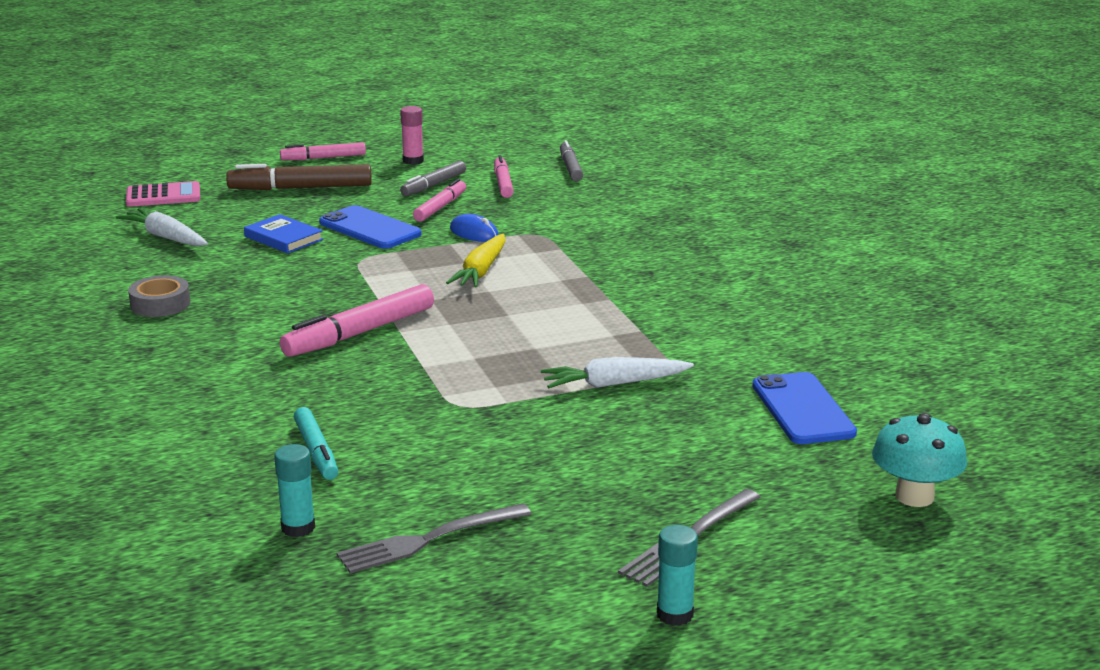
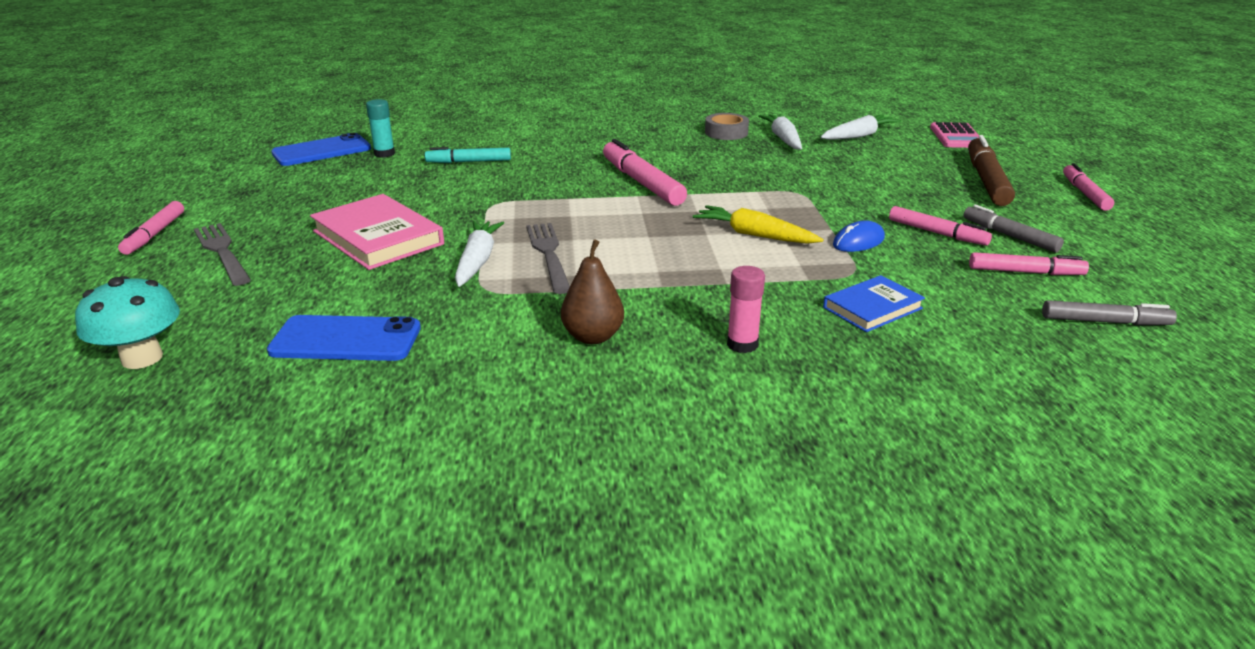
camera: 105 degrees right, 5 degrees up
(182, 273) = (783, 139): none -> white carrot
(283, 238) = (852, 169): blue book -> blue book (872, 308)
(370, 228) = (874, 200): blue phone -> blue phone (322, 151)
(413, 161) = (1093, 232): pink glue stick -> pink glue stick (742, 344)
(428, 540) = (329, 181): grey fork -> grey fork (548, 254)
(592, 451) = (378, 238): none -> pink book
(675, 614) = (154, 234): turquoise glue stick -> pink marker
(715, 313) = (593, 337): none -> brown pear

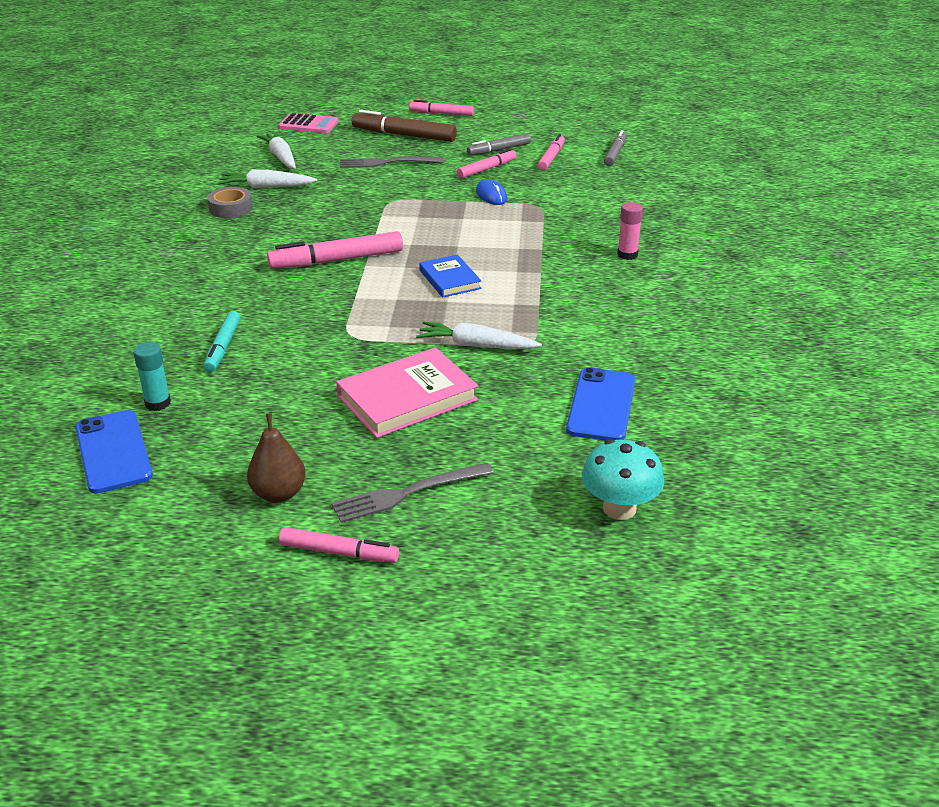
camera: 80 degrees left, 5 degrees up
(548, 254) = (473, 313): grey fork -> grey fork (386, 163)
(593, 337) = (611, 303): brown pear -> brown pear (279, 493)
(754, 235) = (467, 228): yellow carrot -> none
(872, 308) = (588, 209): blue book -> blue book (450, 279)

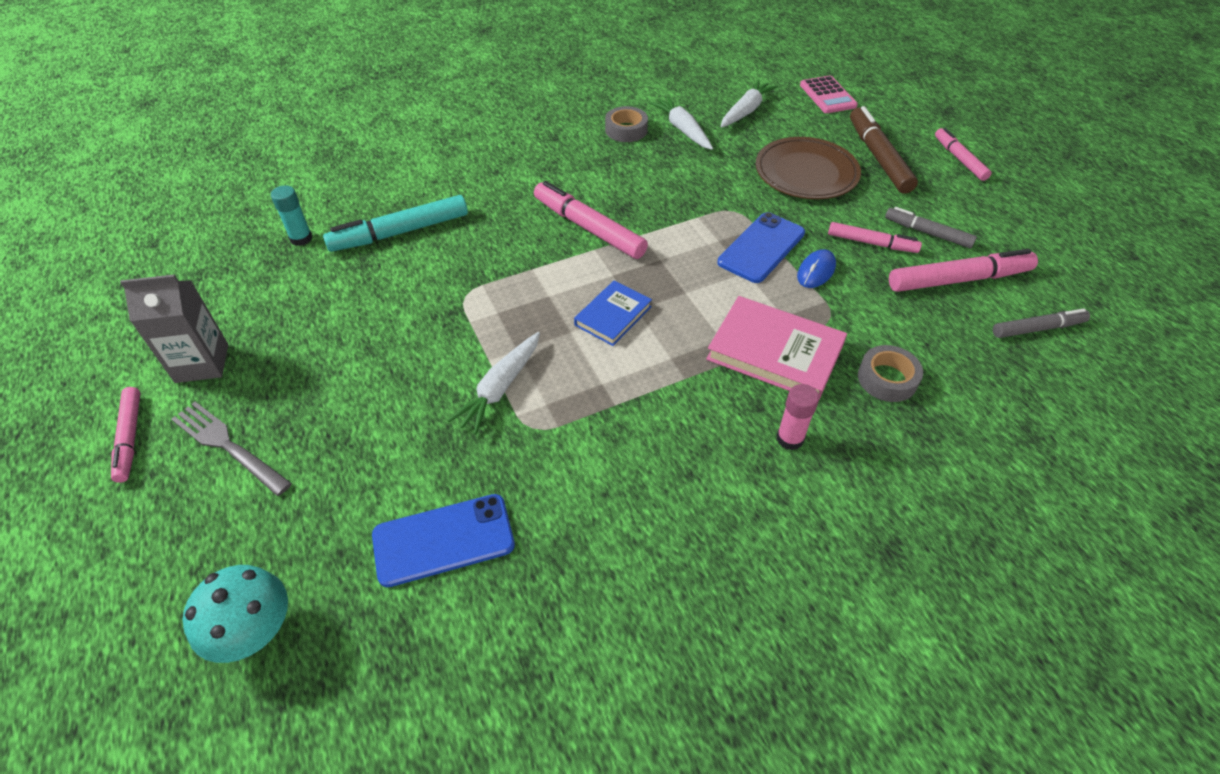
camera: 60 degrees right, 15 degrees up
(113, 452) = (227, 249): blue phone -> blue phone (761, 248)
(223, 347) = (400, 232): turquoise marker -> turquoise marker, size x1.60
(279, 493) = (202, 363): brown pear -> grey carton
(386, 163) = (806, 173): grey fork -> brown plate
(407, 398) = (380, 379): pink book -> pink book (775, 352)
(476, 345) = (500, 388): white carrot -> white carrot turned 135 degrees counterclockwise
(551, 158) = (958, 280): pink marker -> pink marker, size x1.60
(609, 209) = (887, 379): none -> grey tape

